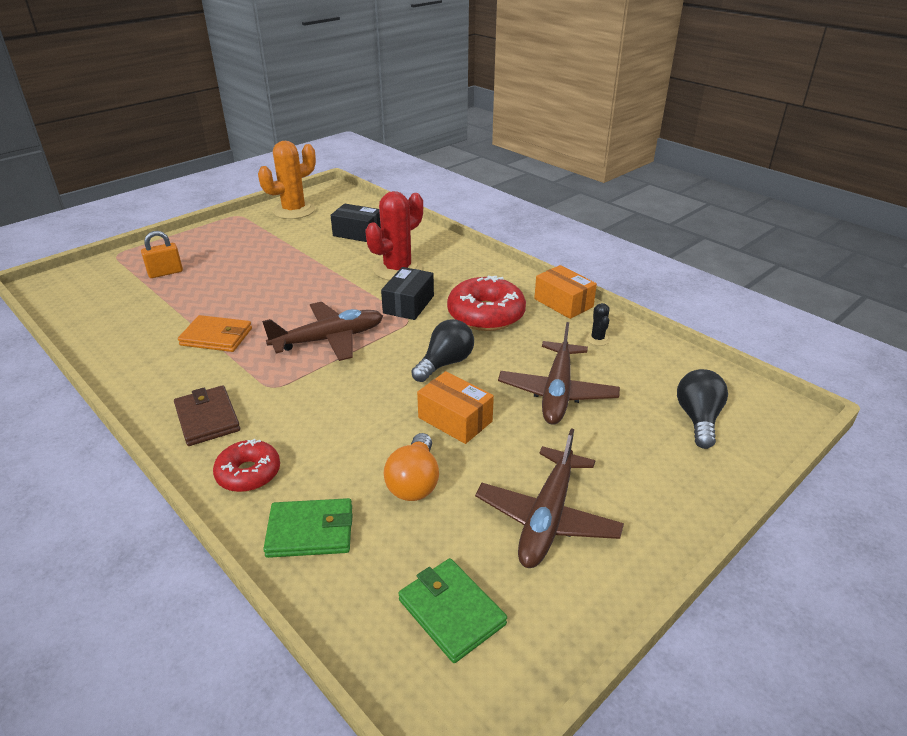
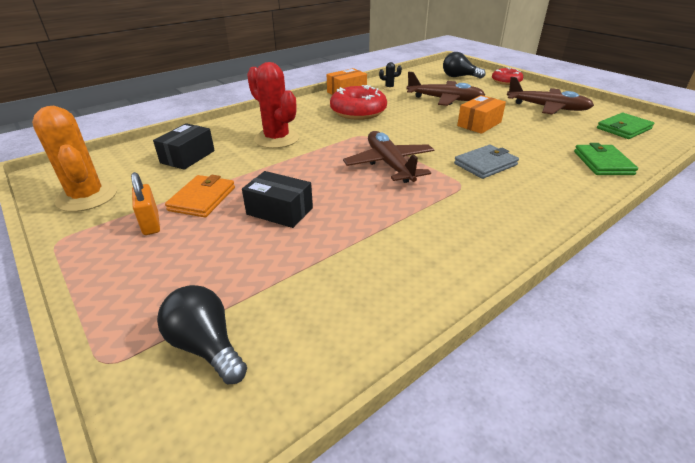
camera: 85 degrees left, 0 degrees up
(165, 273) = (213, 286): orange padlock -> orange padlock (151, 224)
(207, 418) = (514, 212): brown wallet -> none
(216, 337) = (384, 222): orange wallet -> orange wallet (202, 199)
(248, 473) = (567, 187): red donut -> red donut (506, 81)
(321, 410) = (485, 164): none -> grey wallet
(408, 304) = (338, 135): black box -> black box (279, 211)
(414, 482) = (541, 135): orange light bulb -> none
(445, 363) = (419, 125): black light bulb -> black light bulb (206, 346)

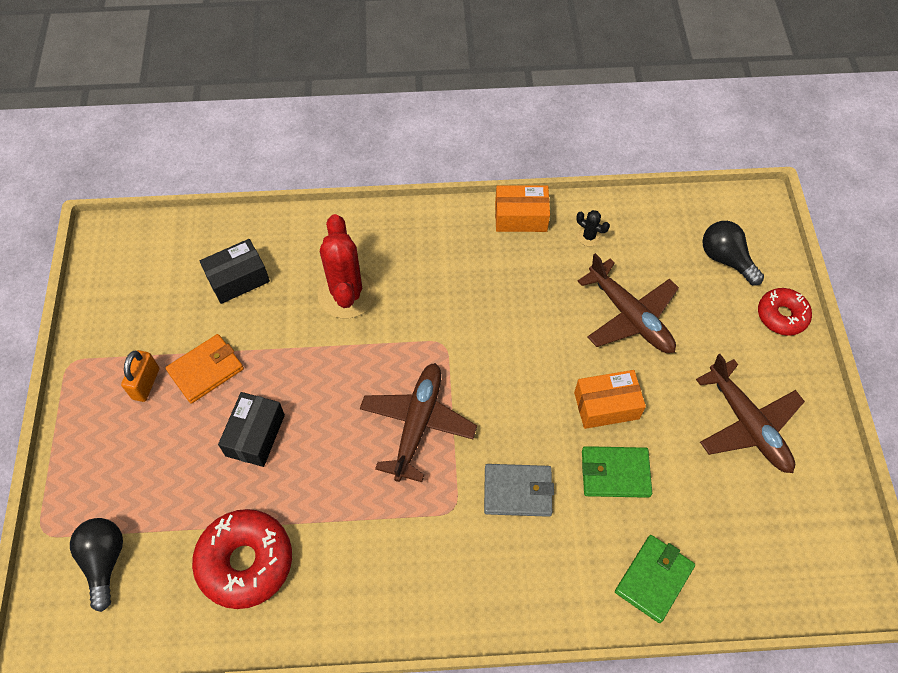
camera: 35 degrees right, 25 degrees up
(87, 197) = (119, 303): orange cactus -> none
(279, 211) = (255, 435): black box -> black box turned 45 degrees clockwise
(358, 112) = (487, 283): red donut -> red donut (245, 562)
(623, 128) = (784, 537): green wallet -> green wallet (615, 473)

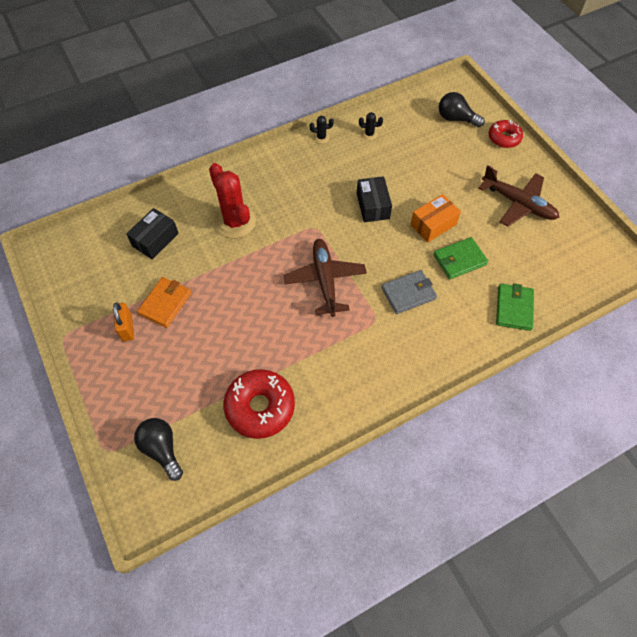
camera: 25 degrees left, 0 degrees up
(255, 435) = (222, 329): black box -> black box (373, 206)
(521, 217) = (321, 137): orange box -> black cactus
(630, 316) = (418, 170): brown plane -> none

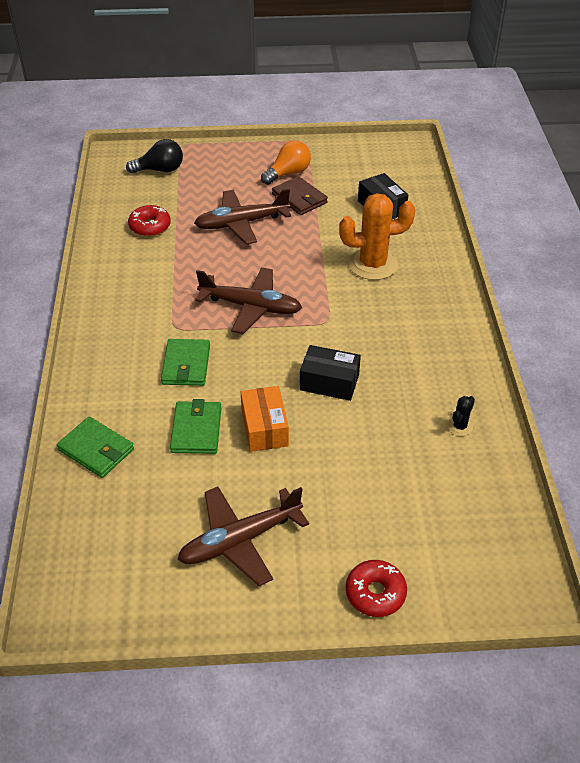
camera: 115 degrees right, 15 degrees down
(127, 328) = (288, 173): orange padlock -> orange light bulb
(165, 303) = (299, 198): orange wallet -> brown wallet
(222, 333) = (241, 223): none -> brown plane
(235, 222) = (373, 264): red cactus -> orange cactus
(260, 407) = (150, 226): red donut -> red donut, size x0.62
(321, 137) = (475, 375): black cactus -> none
(408, 293) = (186, 365): grey wallet -> green wallet
(456, 119) = (448, 547): black light bulb -> none

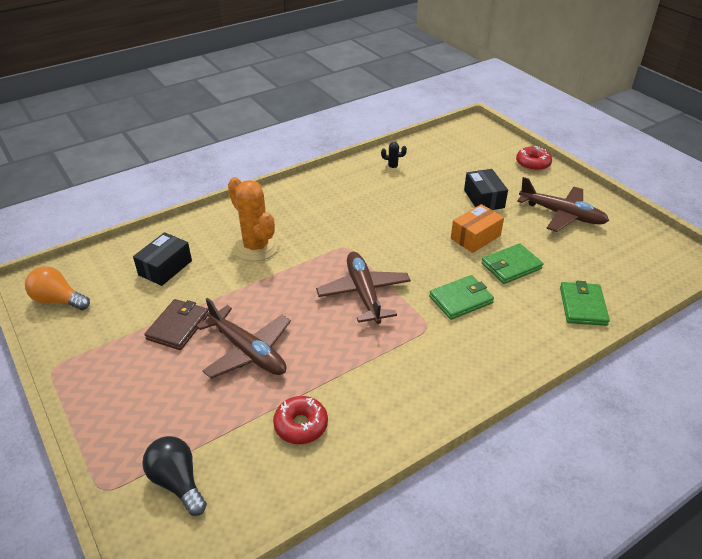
camera: 120 degrees left, 5 degrees down
(288, 173) = (132, 354): orange light bulb -> orange light bulb (58, 300)
(329, 382) = (406, 225): black box -> black box (484, 199)

